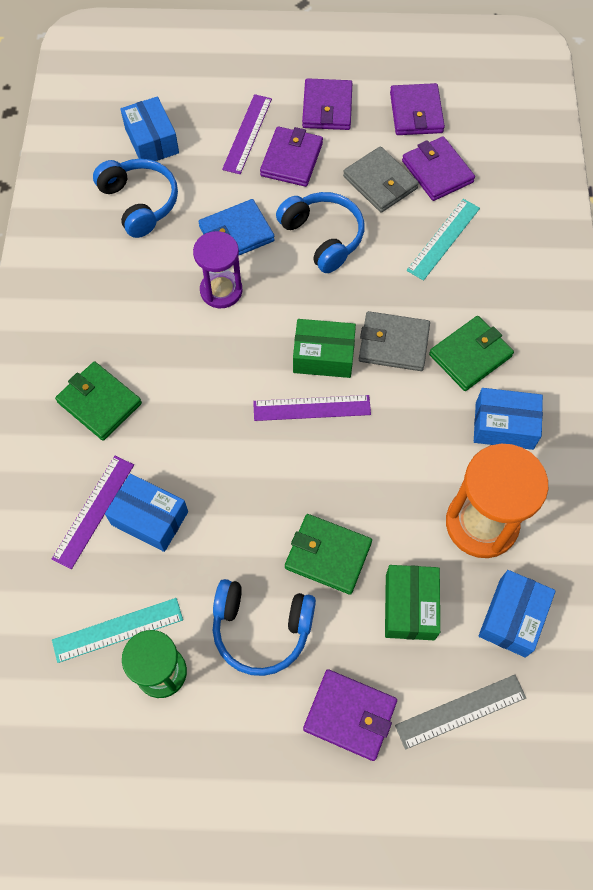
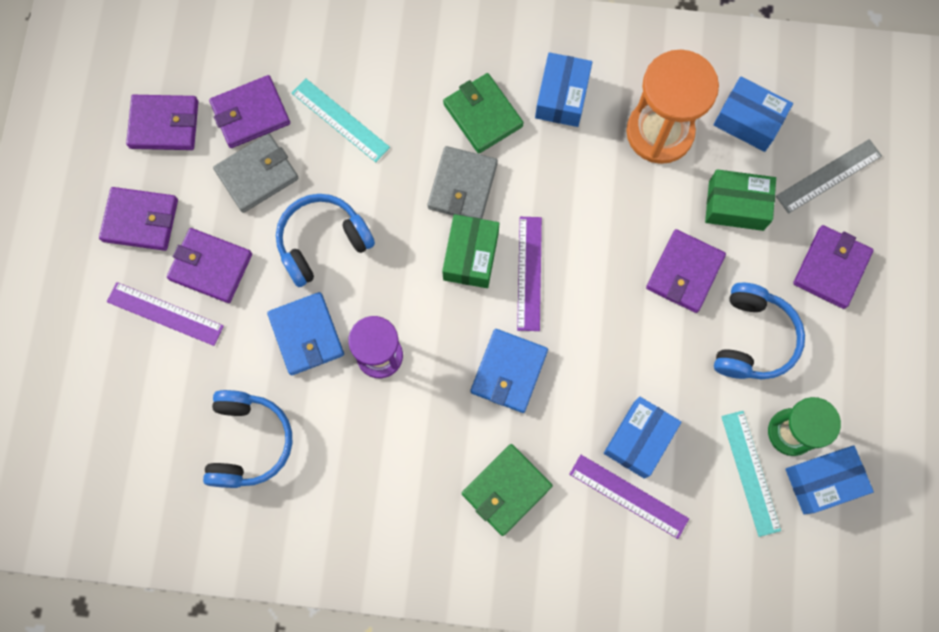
camera: 85 degrees left, 10 degrees up
(140, 203) = (249, 442): blue headphones -> blue headphones turned 120 degrees clockwise
(152, 141) = (158, 426): blue box -> blue box (822, 481)
(212, 397) = (509, 371): none -> blue wallet
(328, 555) = (684, 272): green wallet -> purple wallet
(460, 711) = (828, 176): grey ruler -> grey ruler turned 75 degrees clockwise

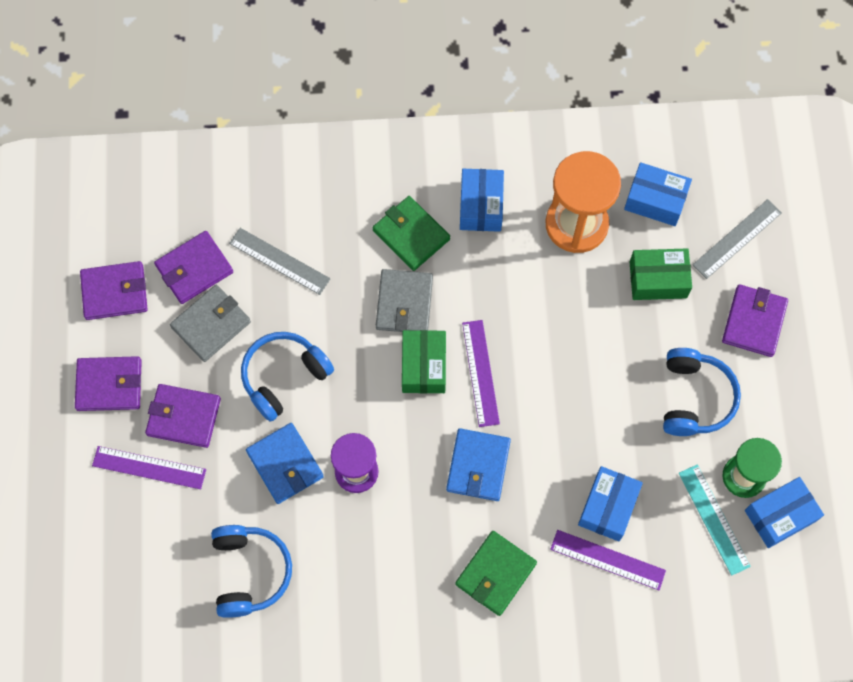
camera: 10 degrees left, 5 degrees down
(340, 120) = (279, 261): turquoise ruler -> grey ruler
(684, 272) = (622, 348): purple wallet -> none

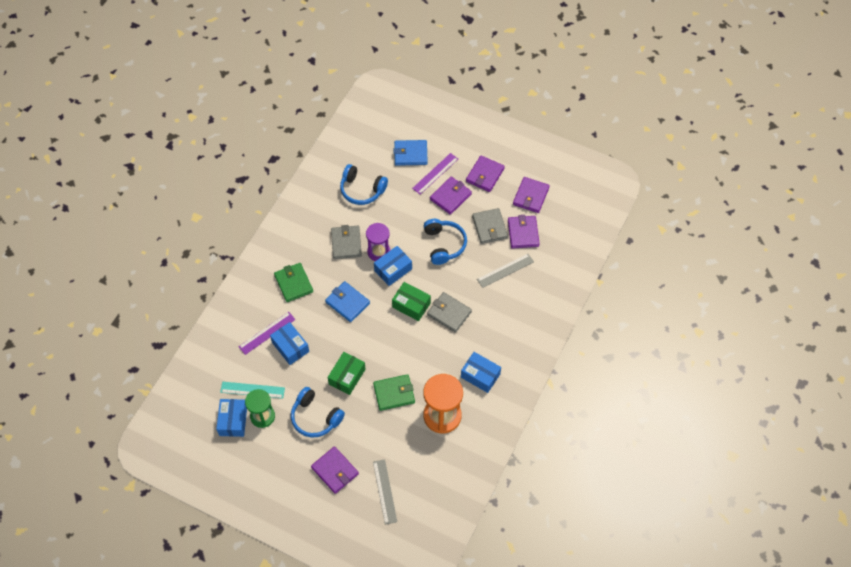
camera: 120 degrees right, 10 degrees down
(285, 464) = (401, 225): blue wallet -> blue wallet (410, 154)
(370, 534) = (346, 243): none -> grey wallet
(411, 235) = (484, 335): green wallet -> green wallet (394, 393)
(480, 373) = (392, 328): purple ruler -> none
(655, 200) = (432, 463): blue box -> blue box (393, 270)
(658, 279) = (387, 437): green box -> green box (347, 376)

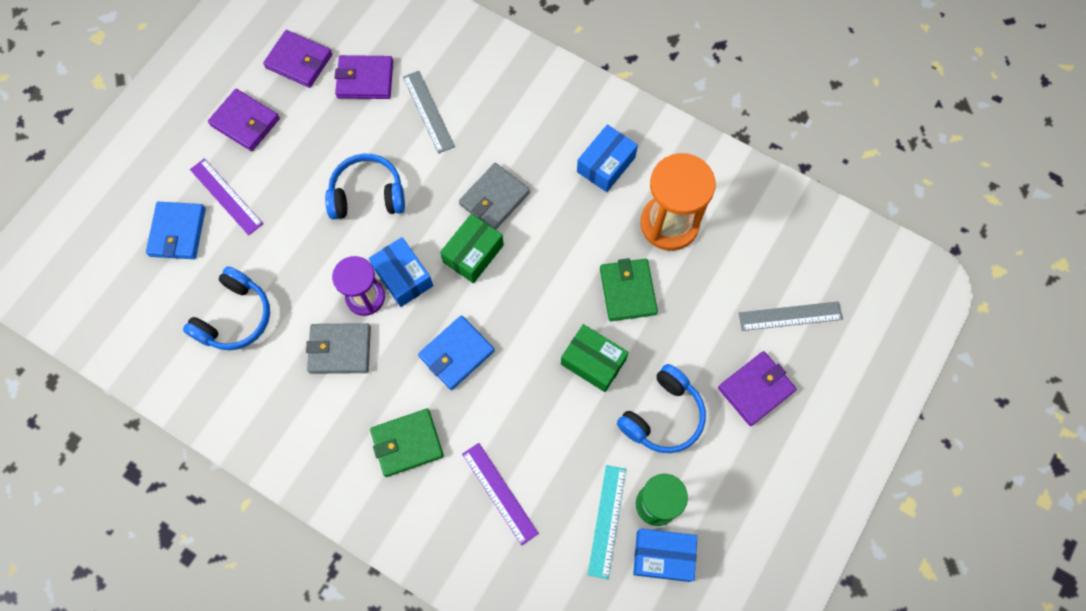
camera: 85 degrees left, 10 degrees up
(290, 347) = (531, 453): blue box -> none
(450, 197) = (277, 177): purple wallet -> none
(489, 227) = (346, 125): grey wallet -> none

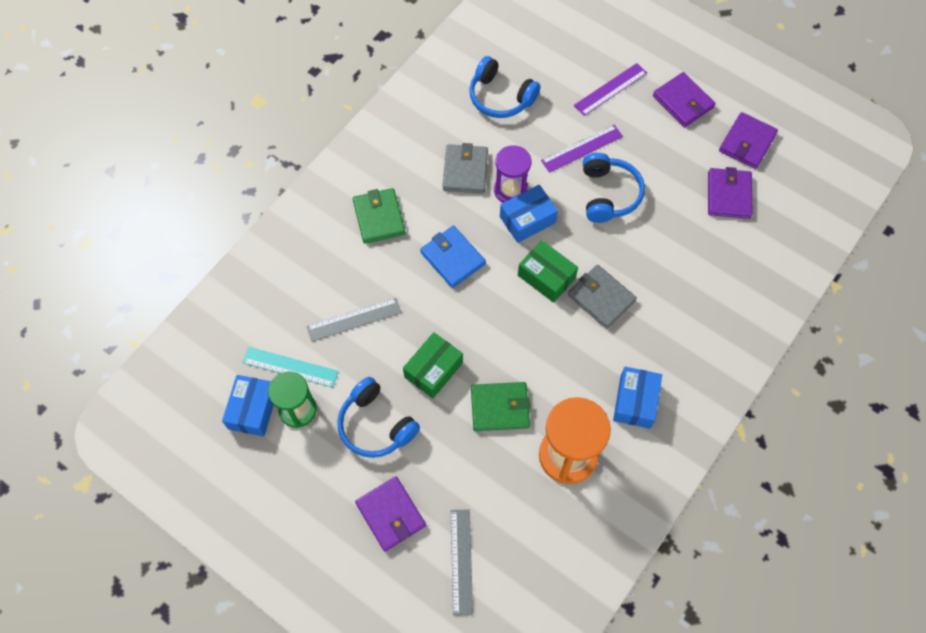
camera: 95 degrees right, 5 degrees down
(177, 232) = (578, 56): blue wallet -> none
(245, 122) = (683, 102): purple wallet -> purple wallet turned 75 degrees counterclockwise
(428, 111) = (694, 246): grey ruler -> grey ruler (354, 319)
(499, 493) = (327, 284): purple ruler -> purple ruler (582, 148)
(606, 164) = (635, 402): blue box -> blue box turned 60 degrees clockwise

